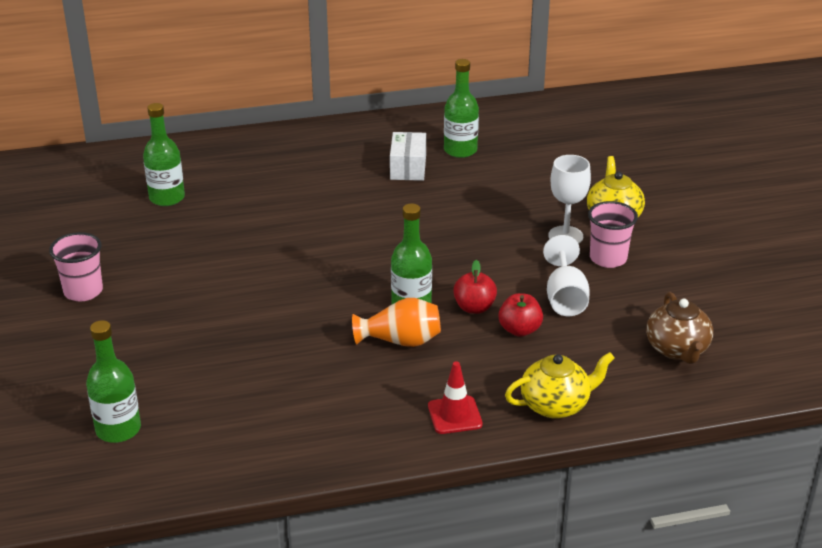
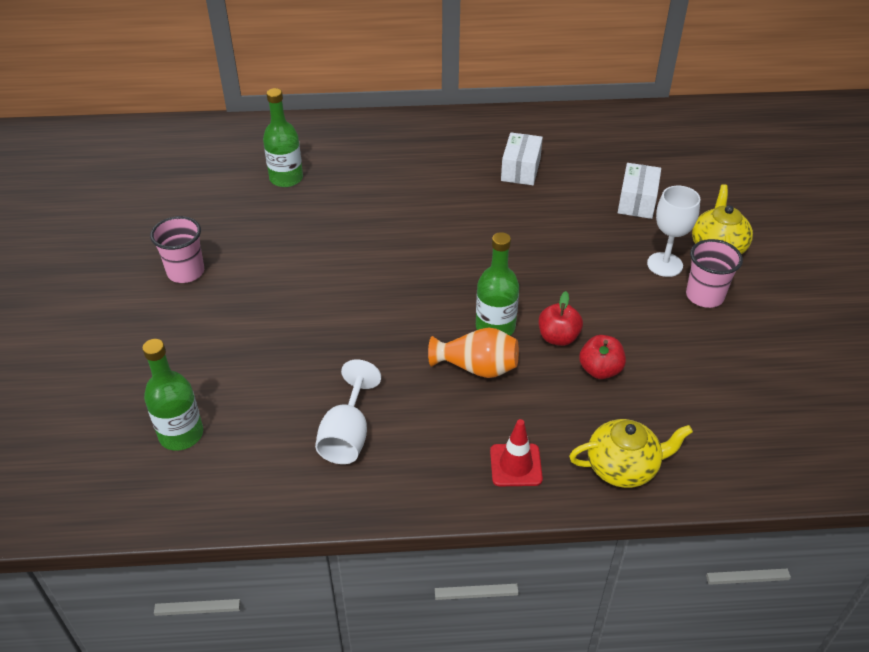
camera: 10 degrees right, 10 degrees up
(460, 150) = (575, 155): green bottle -> none
(529, 185) = (637, 201): none -> white box
(565, 298) = (653, 337): white goblet -> white goblet (347, 435)
(677, 350) = (762, 416): brown teapot -> none

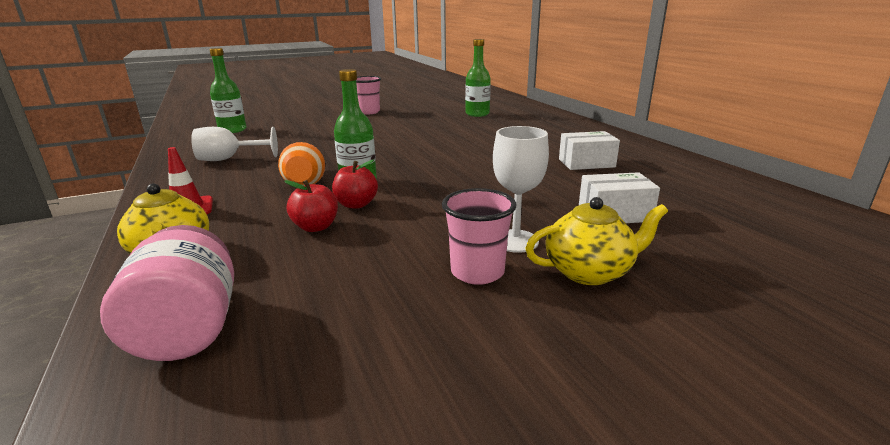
camera: 70 degrees right, 20 degrees down
(744, 447) = (188, 329): none -> pink jar

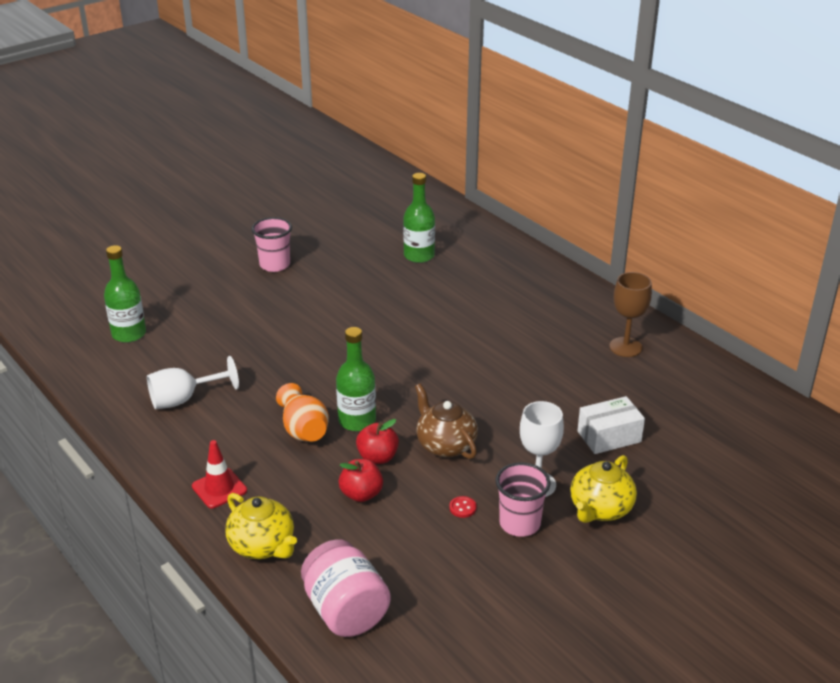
camera: 15 degrees left, 10 degrees up
(416, 250) = (462, 508): none -> red button
(430, 203) = (445, 445): none -> brown teapot
(586, 163) = (571, 356): white box -> none
(589, 271) = (600, 509): yellow teapot -> yellow teapot turned 150 degrees clockwise
(643, 162) = (625, 347): none -> brown goblet

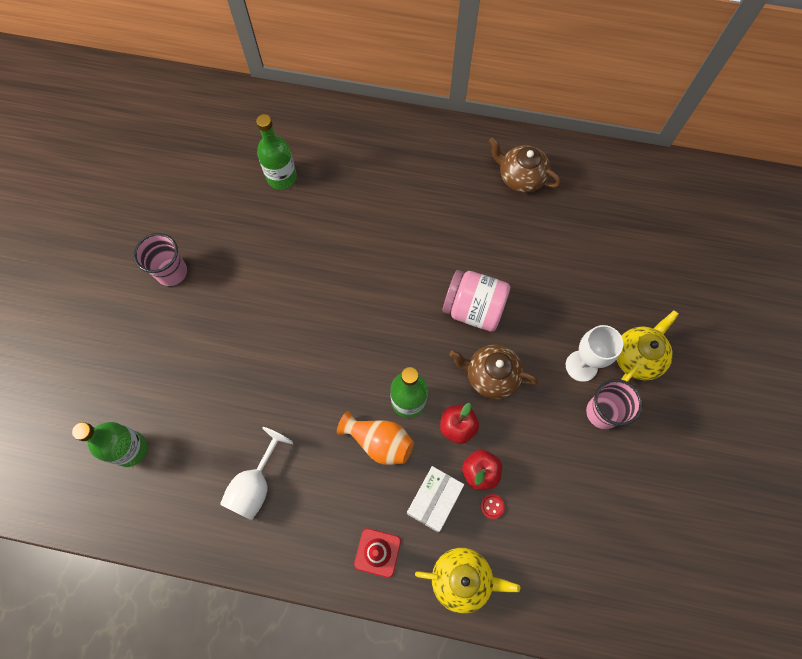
camera: 40 degrees left, 35 degrees up
(345, 611) = (569, 586): pink jar -> pink jar (473, 309)
(462, 508) = (556, 428): red button -> red button (492, 506)
(600, 509) = (637, 357): yellow teapot -> yellow teapot turned 135 degrees counterclockwise
(609, 436) = (586, 281): white box -> white box (434, 500)
(625, 347) = (520, 177): brown goblet -> brown teapot

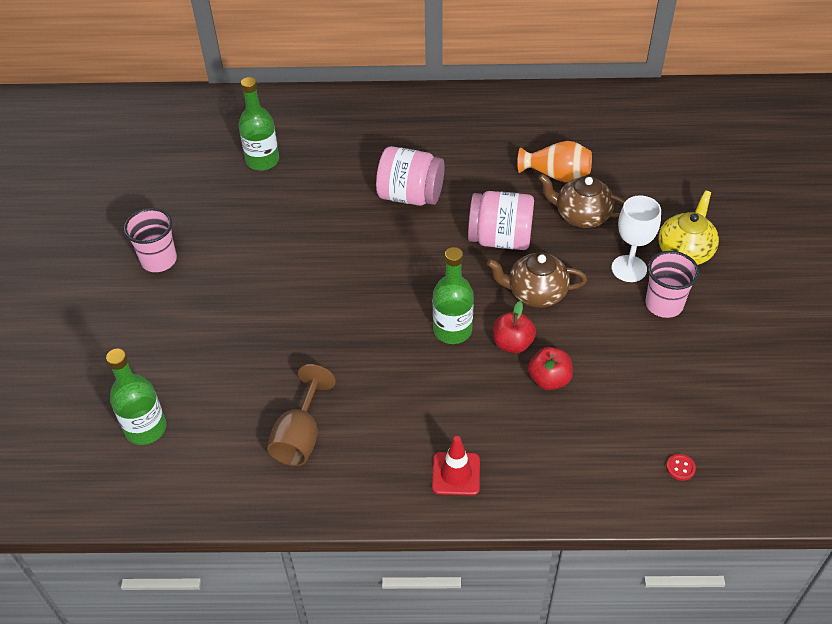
camera: 10 degrees left, 20 degrees down
(256, 485) = (300, 436): white goblet -> brown goblet
(379, 442) = (430, 372): orange vase -> orange vase (556, 175)
(404, 243) = (410, 196): none -> pink jar
(434, 500) = (506, 414): white box -> none
(462, 579) = (558, 481): yellow teapot -> none
(492, 506) = (571, 408): red button -> red button (680, 468)
(520, 177) = (517, 123): brown teapot -> brown teapot (581, 216)

